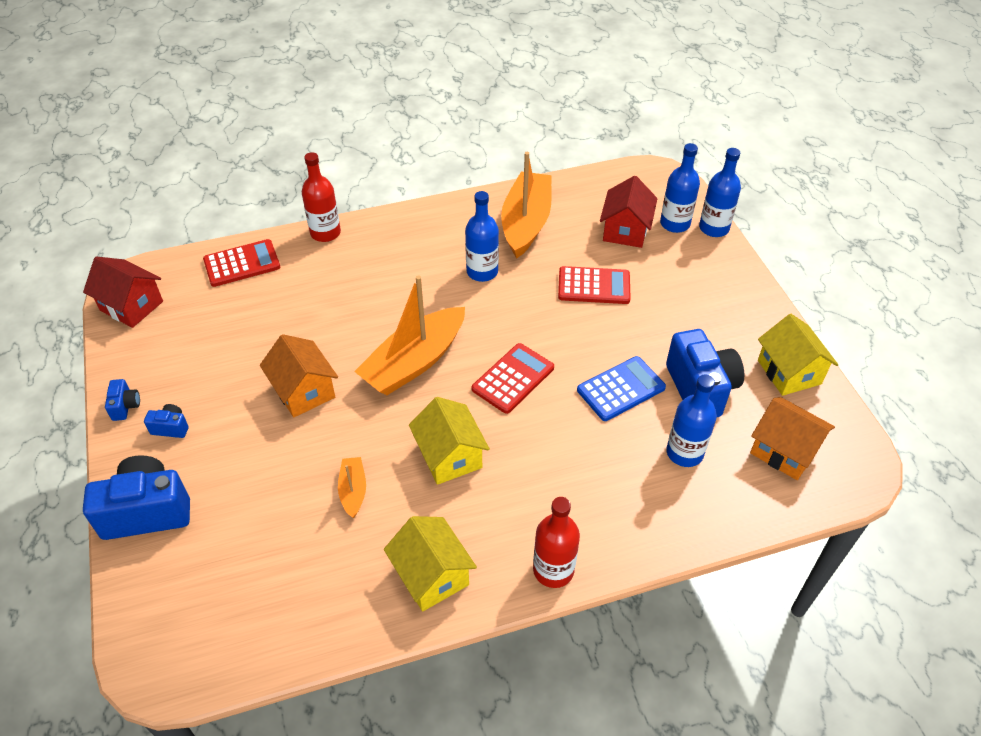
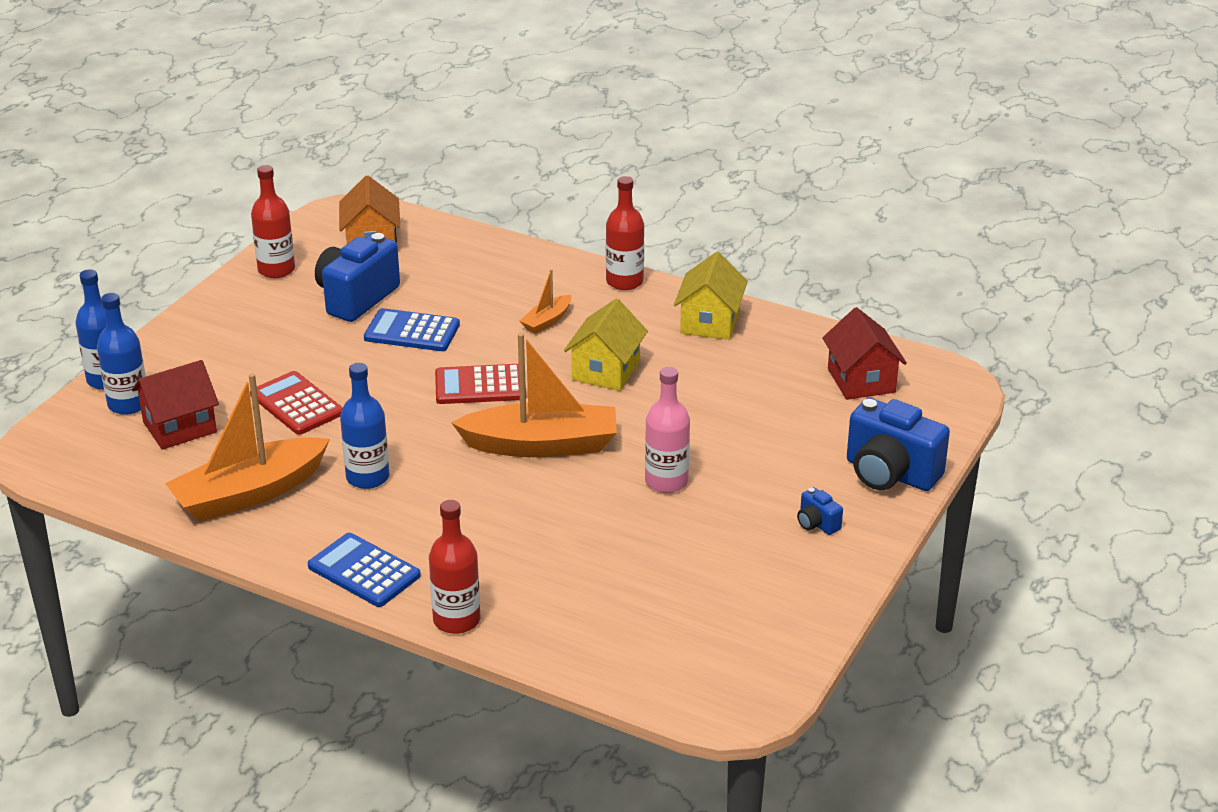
camera: 135 degrees left, 15 degrees down
(125, 406) = (845, 568): blue camera -> none
(131, 306) = (756, 672): red house -> red house (861, 380)
(242, 264) = (588, 644): red calculator -> none
(304, 391) = (666, 481): orange house -> pink bottle
(353, 491) = (708, 393): orange boat -> orange boat (547, 321)
(406, 225) = (364, 571): none -> blue calculator
(684, 452) = (437, 278): blue bottle -> none
(789, 372) = (276, 270): yellow house -> red bottle

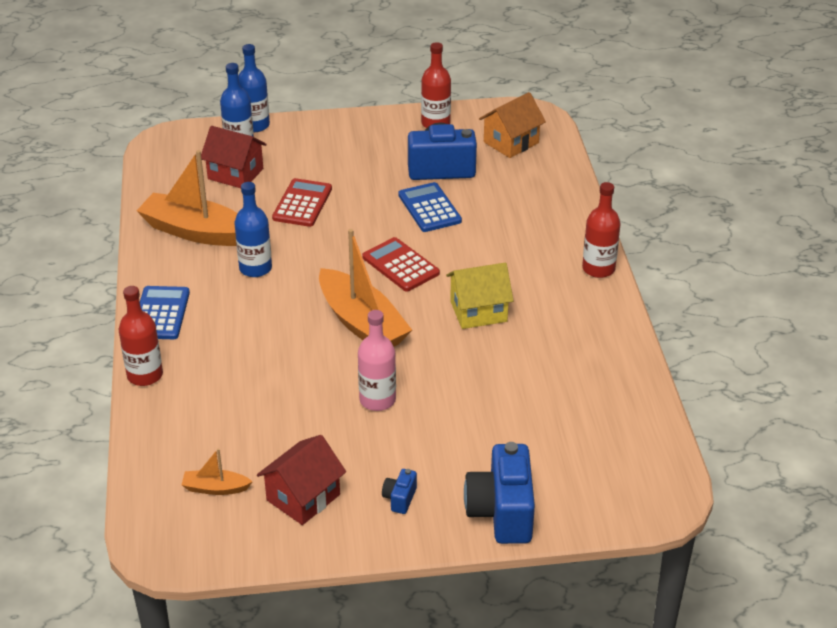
camera: 55 degrees right, 5 degrees up
(547, 321) = (508, 257): orange boat -> orange boat (215, 488)
(710, 322) = (595, 332): yellow house -> none
(861, 380) = (608, 444): red house -> red house (303, 497)

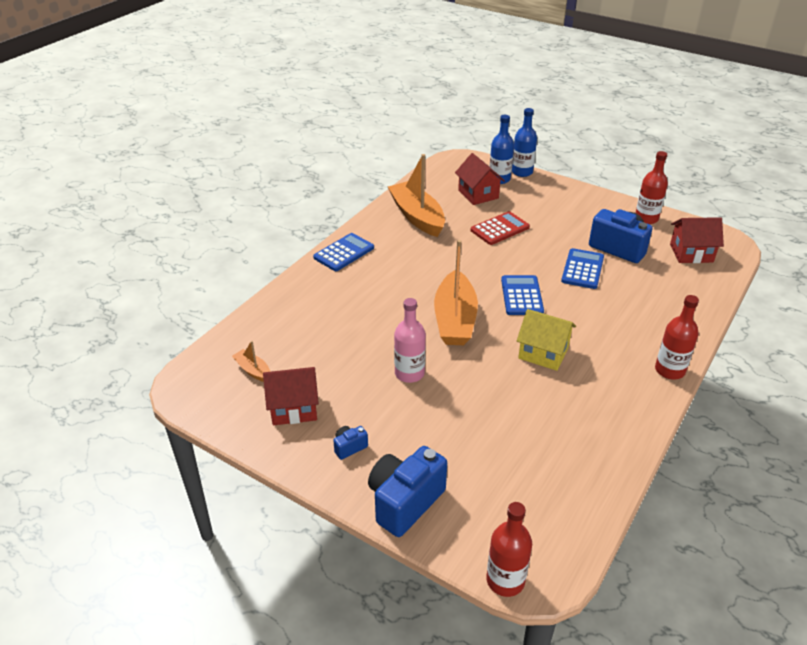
camera: 40 degrees right, 0 degrees up
(145, 375) = (294, 283): red bottle -> red bottle (505, 580)
(255, 268) = (427, 253): blue bottle -> none
(400, 265) = (521, 296): red calculator -> blue calculator
(511, 142) = (691, 253): orange house -> red house

